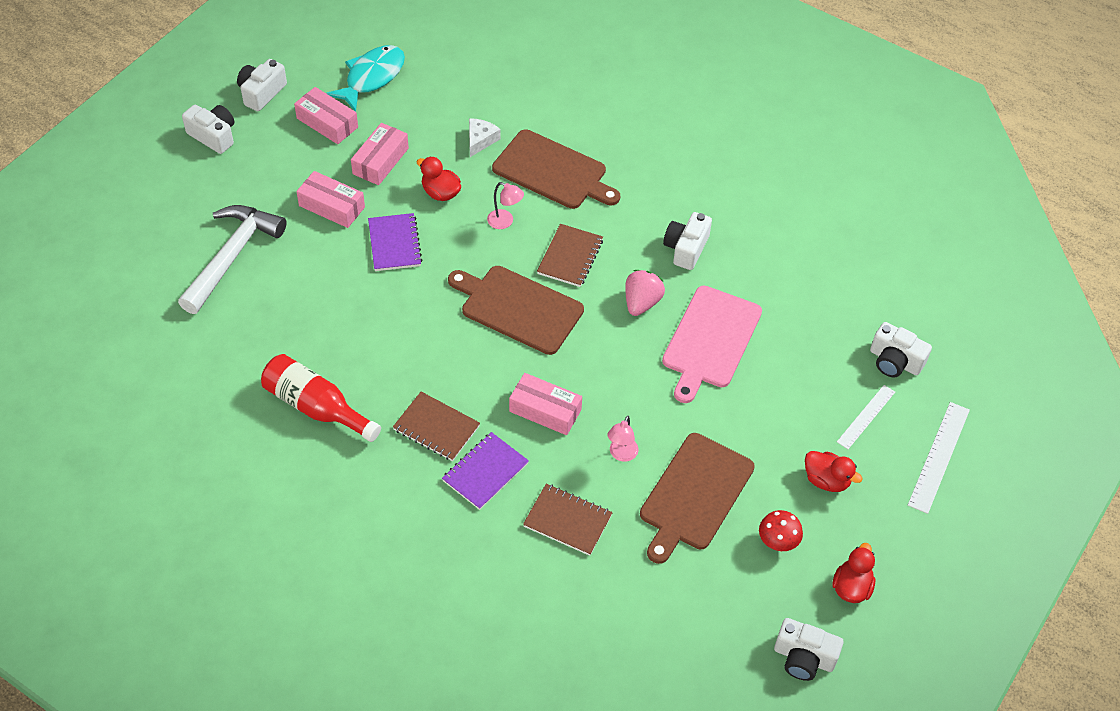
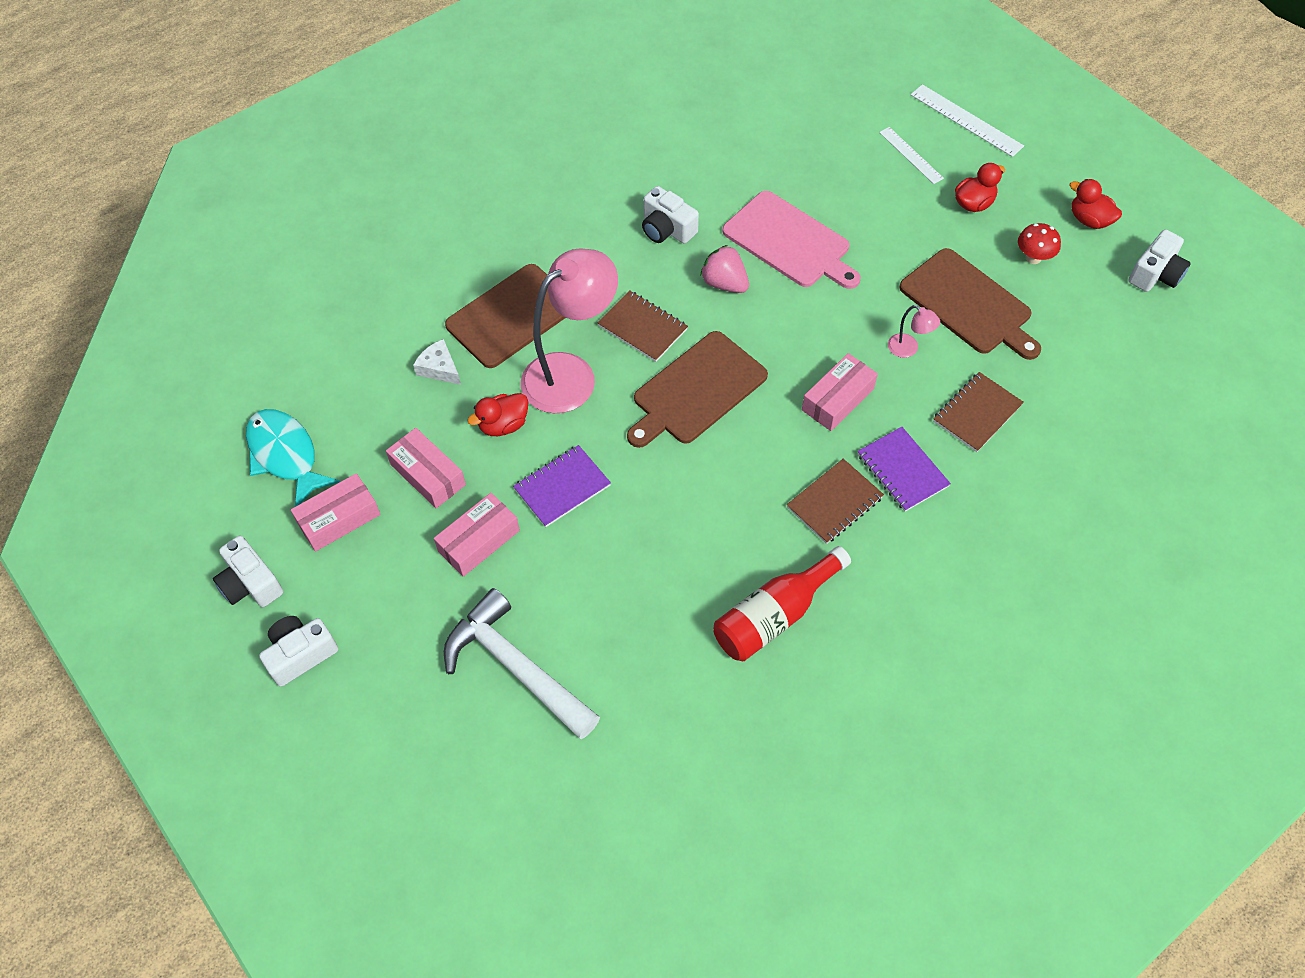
camera: 70 degrees left, 5 degrees up
(394, 244) = (562, 487): purple notebook -> purple notebook turned 45 degrees counterclockwise
(505, 222) = (571, 374): pink lamp -> pink lamp, size x2.42
(895, 361) = (854, 116): white camera -> none

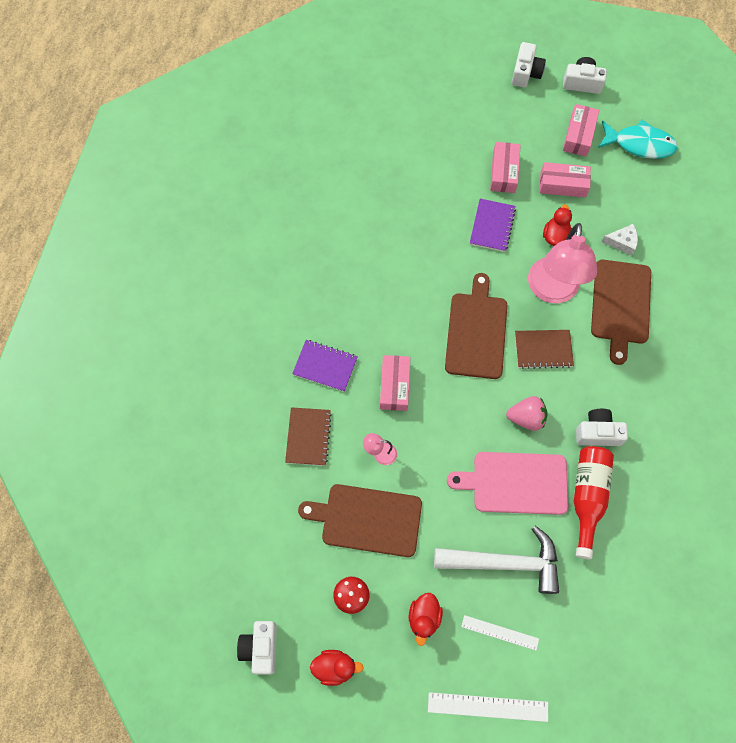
camera: 140 degrees right, 10 degrees up
(516, 667) = (428, 132): white hammer -> white hammer (504, 563)
(775, 615) = (330, 238): red bottle -> red bottle (587, 497)
(834, 502) = (347, 320): brown notebook -> none

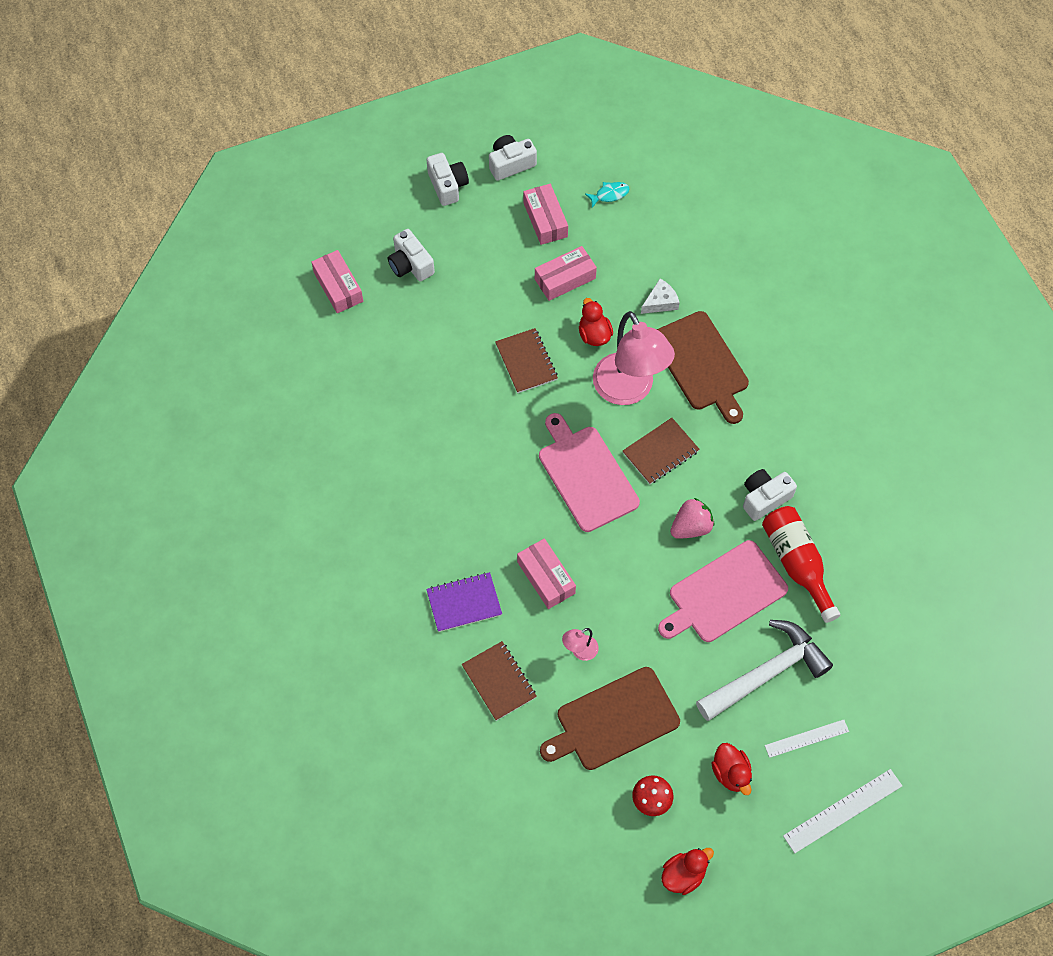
camera: 35 degrees left, 5 degrees down
(261, 648) = (602, 907): white camera -> white camera (410, 264)
(476, 332) = (586, 475): brown cutting board -> pink cutting board
(492, 226) = (526, 362): purple notebook -> brown notebook
(503, 172) = (499, 300): pink box -> pink box (338, 287)
(639, 144) = (609, 194): turquoise fish -> turquoise fish, size x0.49

